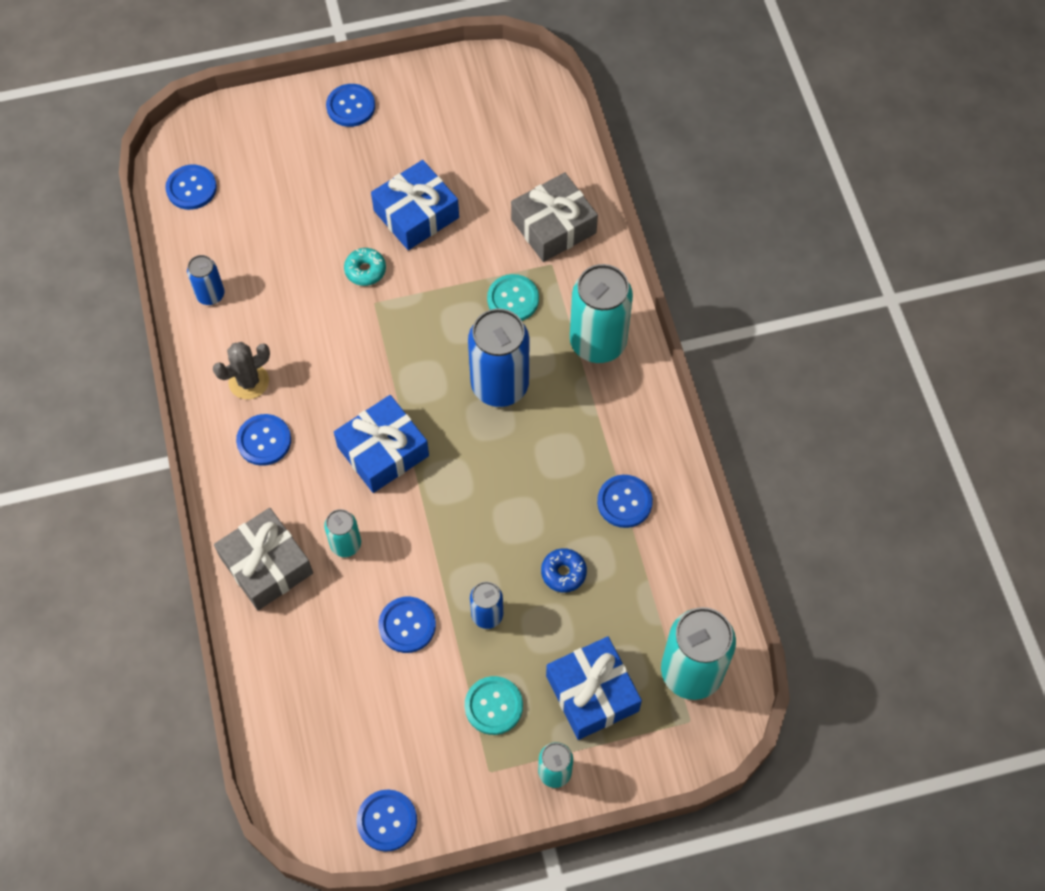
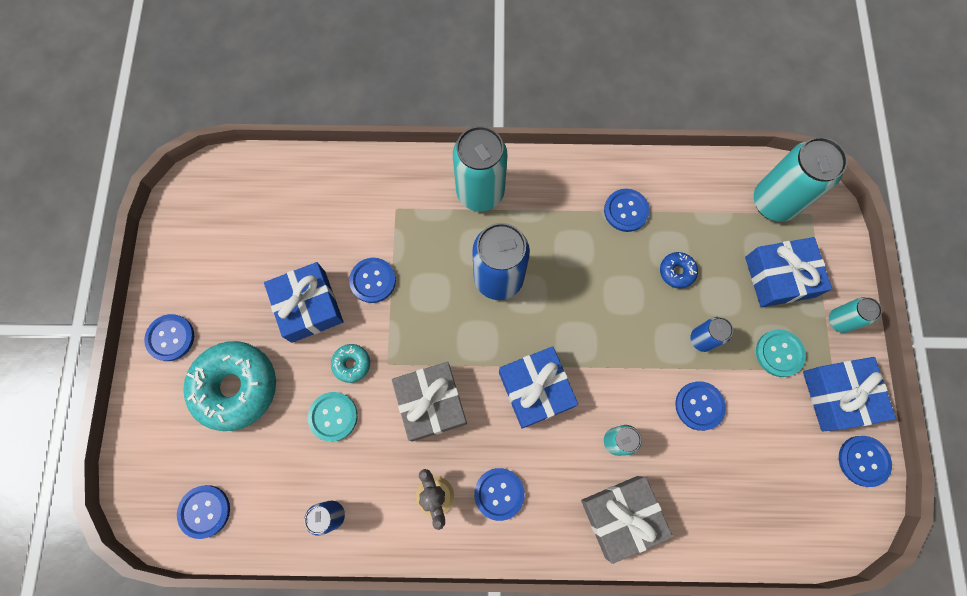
camera: 75 degrees left, 10 degrees up
(316, 177) = (236, 387): none -> turquoise donut
(459, 782) = (838, 396): none -> blue gift
(461, 265) = (373, 280): none -> blue button
(513, 299) = (420, 247): turquoise button -> turquoise button (333, 416)
(553, 226) = (360, 197): grey gift -> grey gift (431, 403)

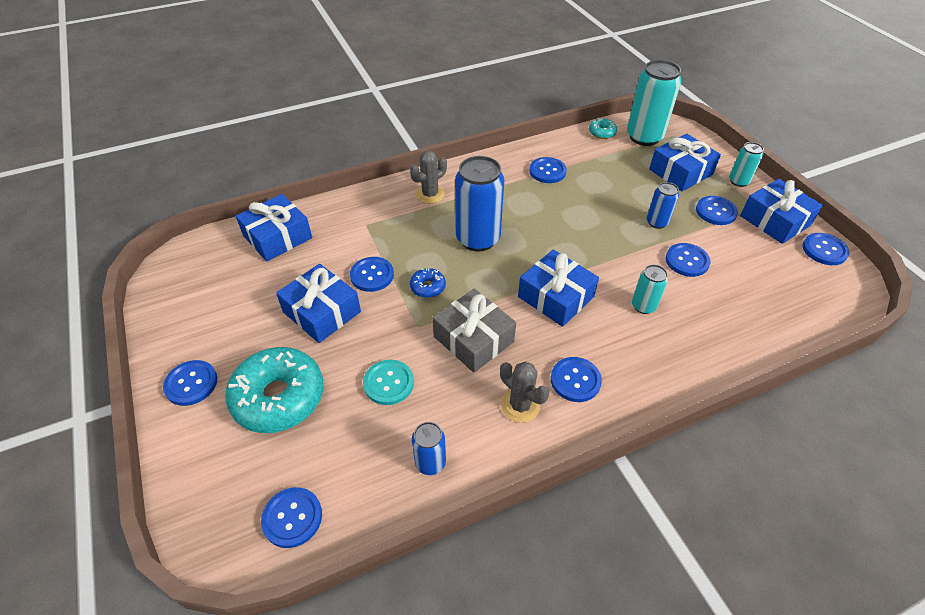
camera: 25 degrees left, 25 degrees down
(304, 188) = (277, 237): none -> blue gift
(352, 364) = (385, 338): turquoise donut -> turquoise donut (602, 133)
(480, 192) = (430, 194): turquoise can -> grey cactus
(621, 516) = (686, 354): grey gift -> none
(676, 272) = (609, 192): blue donut -> blue donut (428, 287)
(779, 353) = (716, 211): turquoise button -> blue button

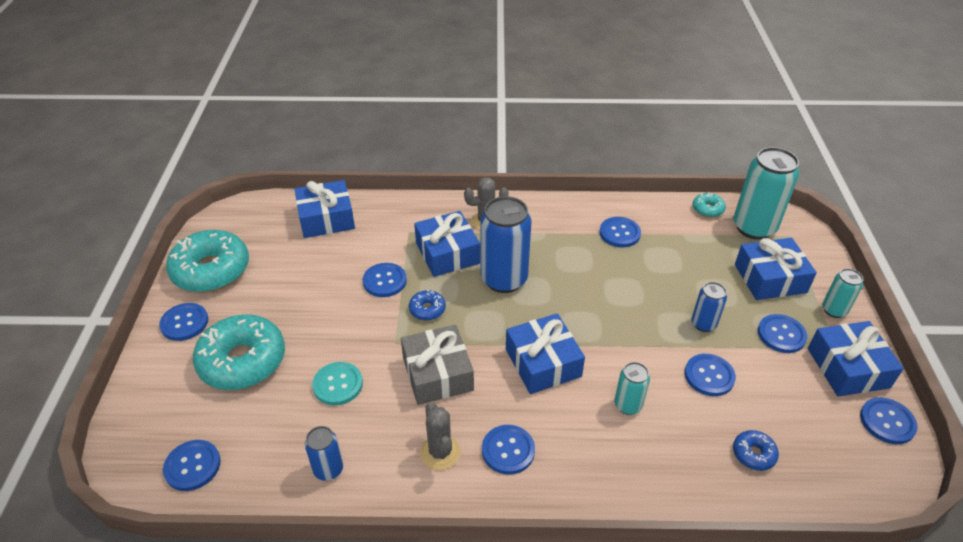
camera: 25 degrees right, 5 degrees down
(187, 323) = (211, 270): none -> turquoise donut
(322, 312) = (321, 299): blue gift -> blue gift (447, 253)
(756, 308) = (753, 454): none -> blue donut

